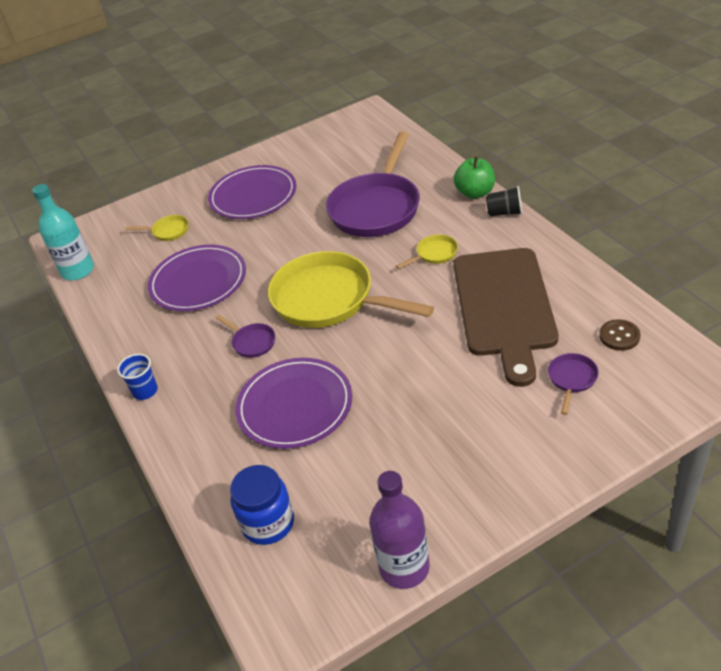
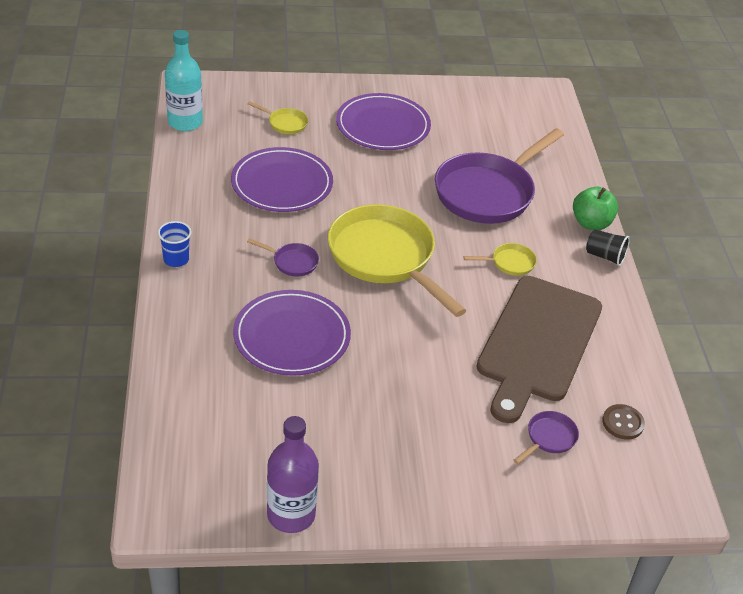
camera: 15 degrees right, 0 degrees up
(252, 342) = (292, 262): purple pan -> purple pan turned 45 degrees counterclockwise
(268, 523) = (206, 421): blue jar -> none

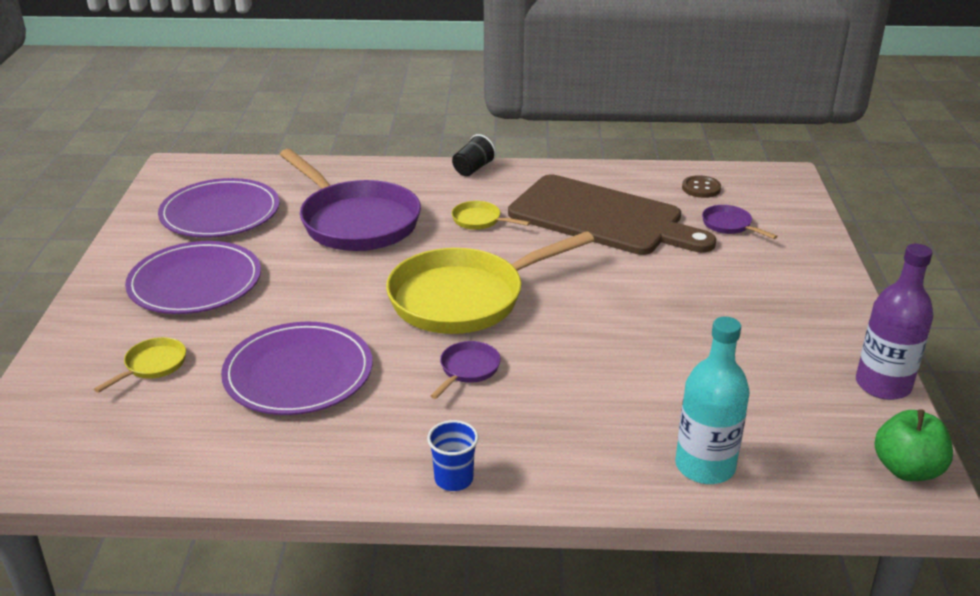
camera: 80 degrees left, 10 degrees down
(185, 122) = (102, 472): turquoise bottle -> turquoise bottle (705, 466)
(292, 336) = (607, 375): purple plate -> purple plate (220, 213)
(509, 263) = (480, 220): yellow pan -> yellow pan turned 60 degrees counterclockwise
(591, 223) = (420, 170): green apple -> green apple (907, 469)

